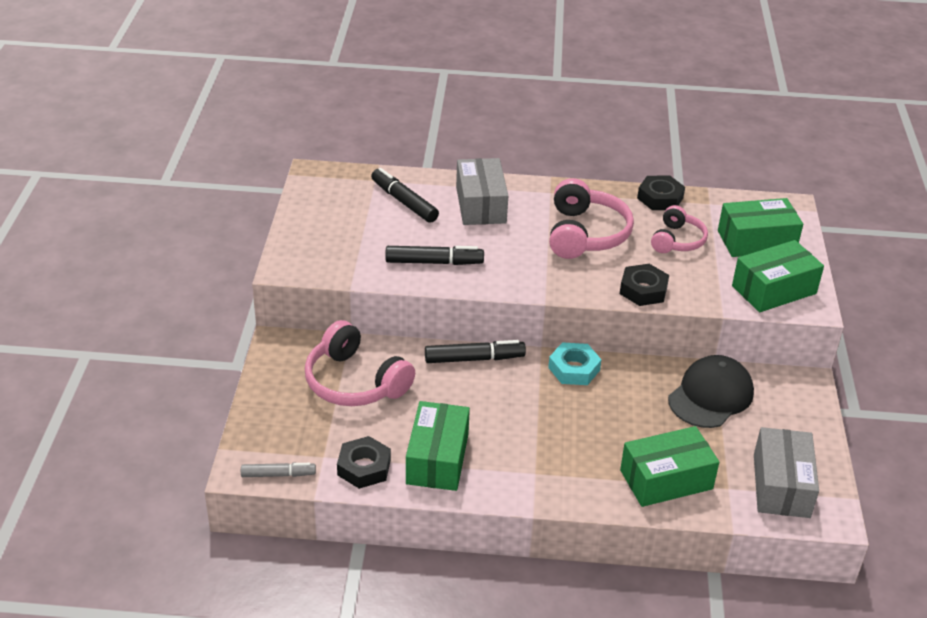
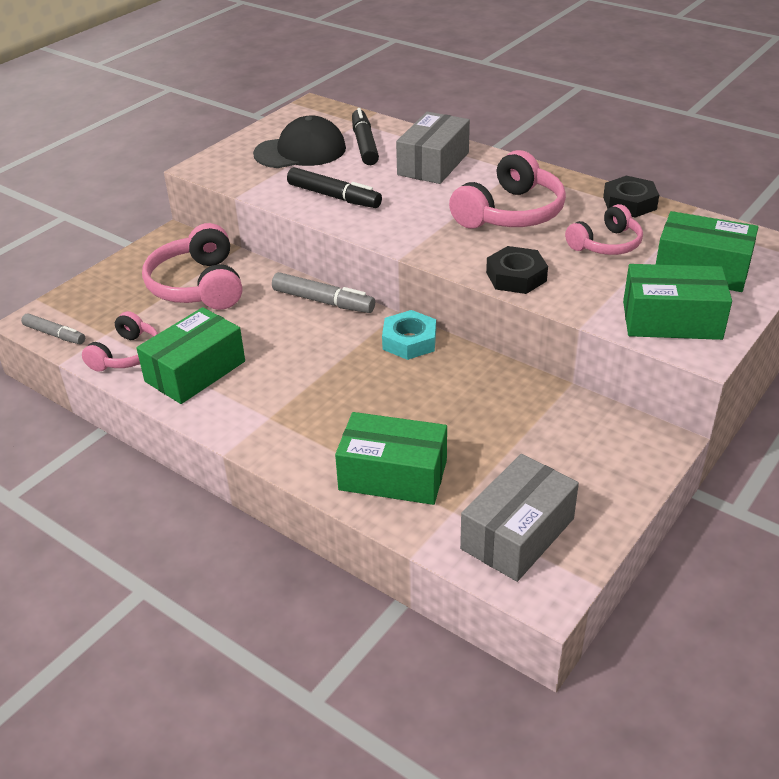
camera: 35 degrees right, 0 degrees up
(364, 467) = (127, 355): black nut -> pink headphones
(474, 359) = (323, 301): black marker -> grey marker
(710, 396) = (529, 415): black cap -> black cap (300, 151)

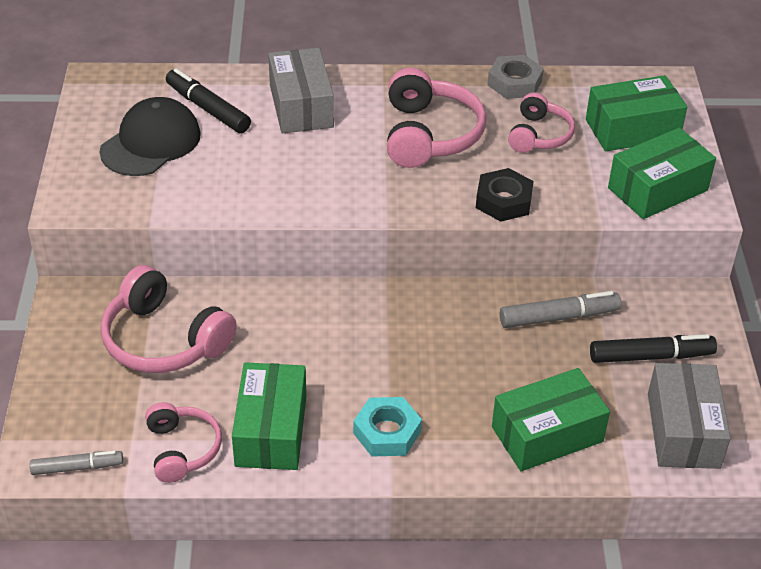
camera: 40 degrees left, 5 degrees up
(323, 301) = (307, 298): grey marker -> grey marker (559, 317)
(334, 197) = (249, 184): black marker -> black marker (651, 356)
(409, 341) = (427, 302): turquoise nut -> turquoise nut (387, 432)
(629, 203) = (514, 83): black nut -> grey nut

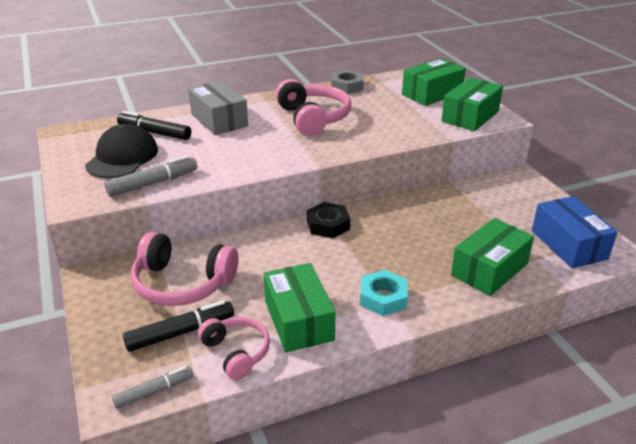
camera: 20 degrees left, 10 degrees down
(503, 201) = (384, 139): black nut -> black nut (328, 225)
(539, 135) = (380, 106): pink headphones -> none
(559, 317) = (446, 204): grey marker -> grey marker (153, 183)
(651, 356) = (516, 211): black marker -> black marker (181, 332)
(683, 430) = (568, 244): grey box -> blue box

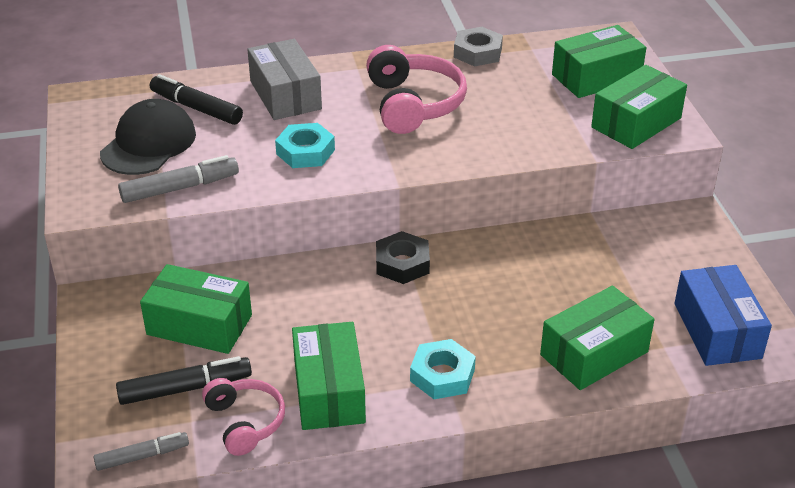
camera: 10 degrees right, 5 degrees up
(182, 283) = (199, 325): pink headphones -> green box
(243, 152) = (305, 152): none -> turquoise nut

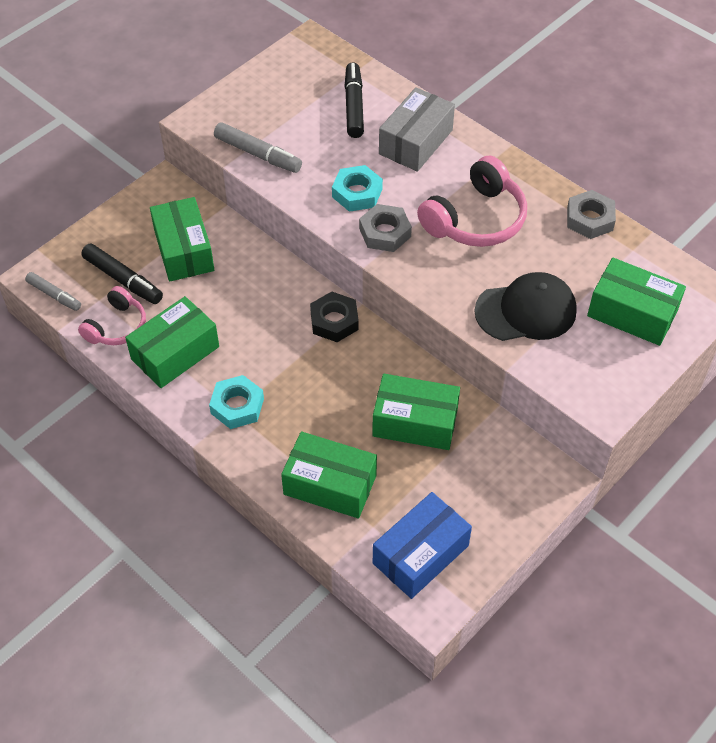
camera: 55 degrees right, 15 degrees up
(148, 143) = (291, 108): black cap -> black cap (526, 311)
(372, 157) = (385, 232): none -> grey nut
(636, 123) = (588, 371): green box -> green box (415, 422)

